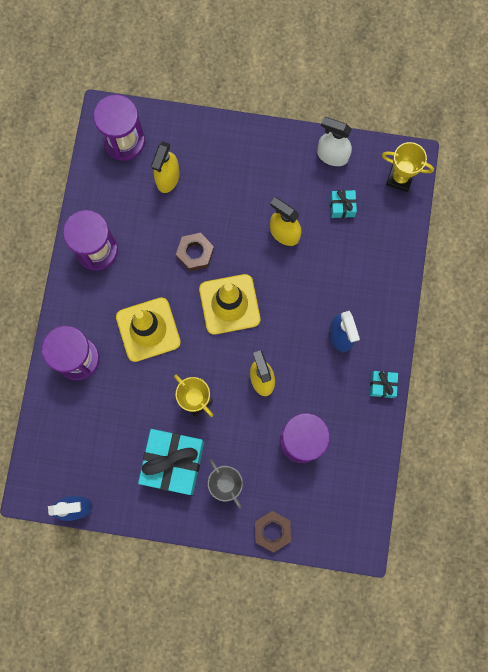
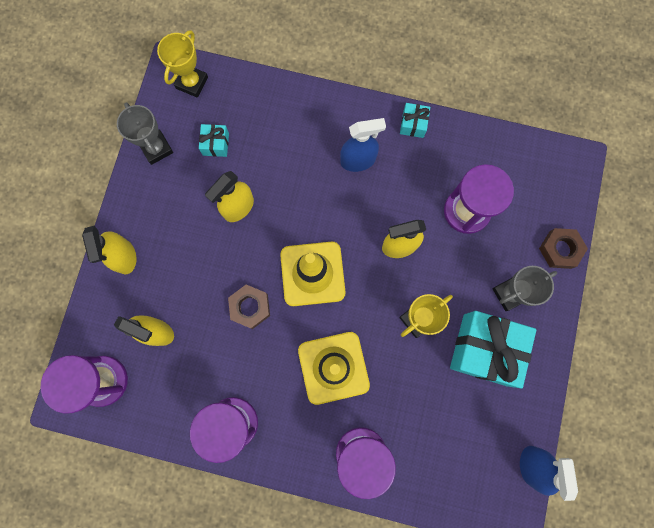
camera: 85 degrees left, 0 degrees up
(230, 143) = (125, 257): none -> yellow spray bottle
(332, 156) = (156, 148): white spray bottle -> grey trophy

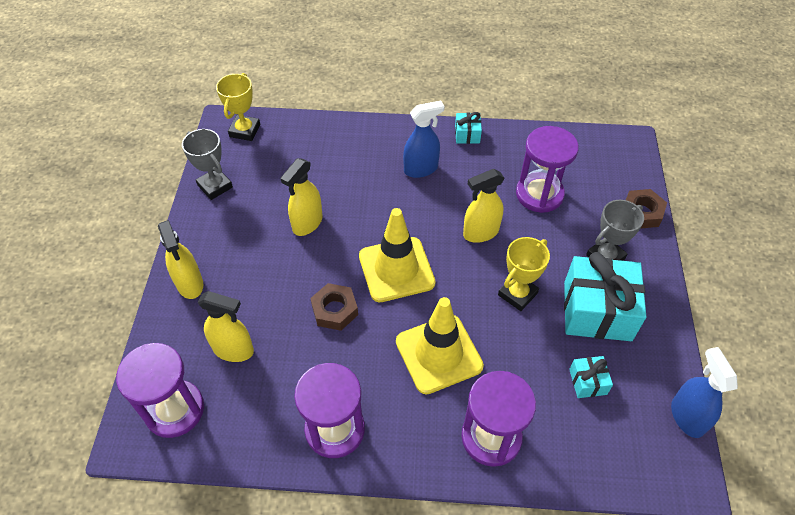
camera: 10 degrees left, 25 degrees down
(216, 144) = (275, 175): turquoise gift -> turquoise gift (587, 382)

